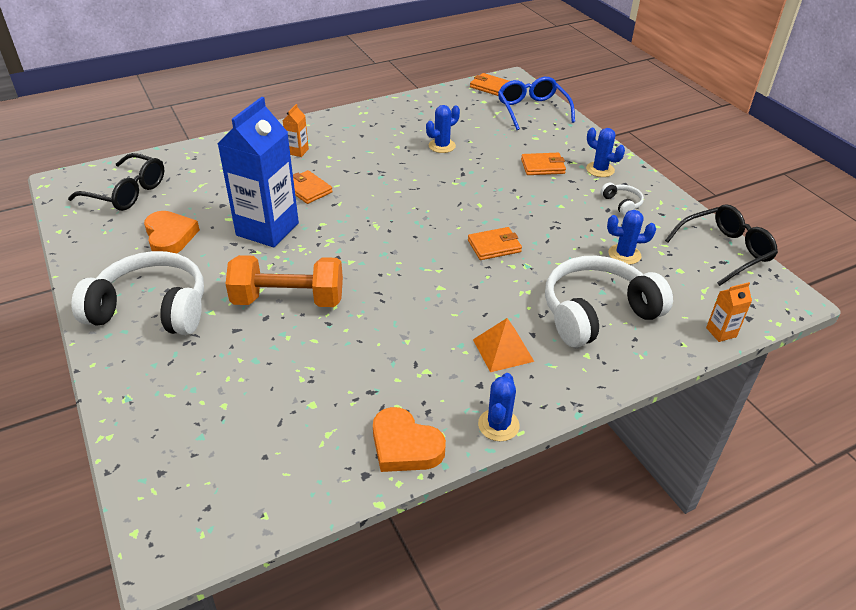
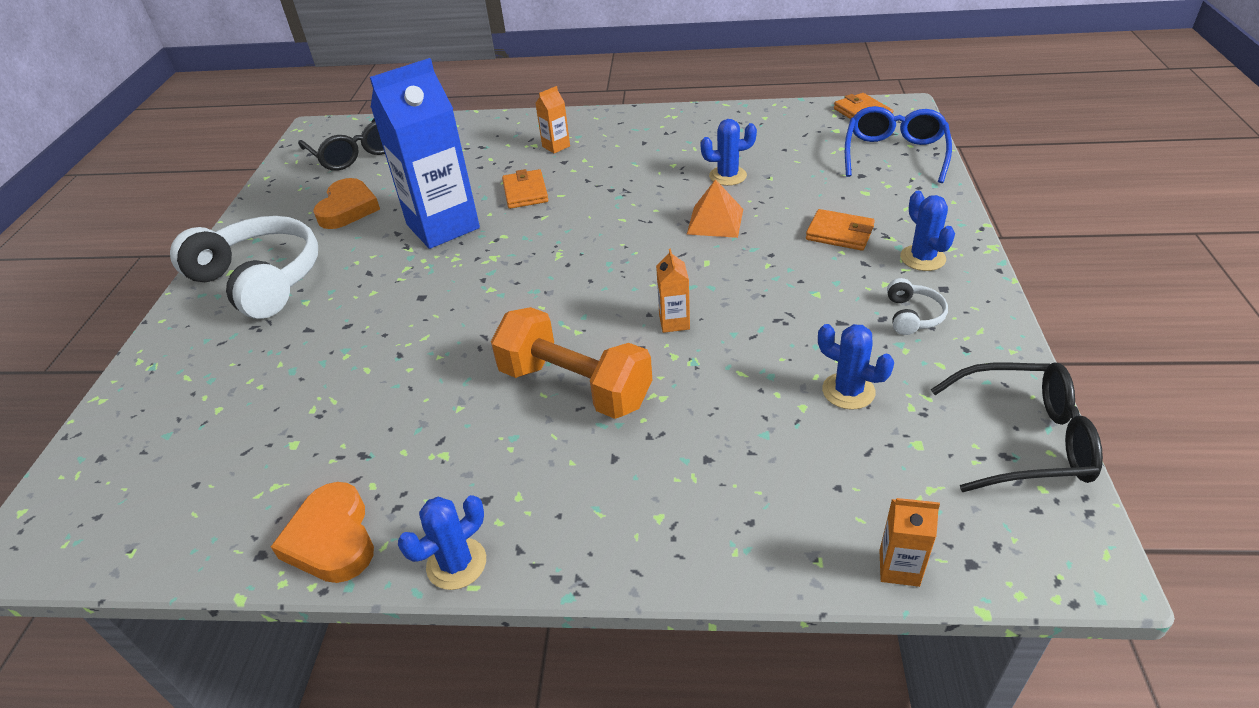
camera: 35 degrees right, 0 degrees up
(288, 300) = (386, 313): orange dumbbell -> orange dumbbell (575, 387)
(494, 246) = (674, 322): orange wallet -> orange carton
(503, 350) = (556, 464): orange pyramid -> orange pyramid (715, 221)
(597, 313) = (729, 462): white headphones -> none

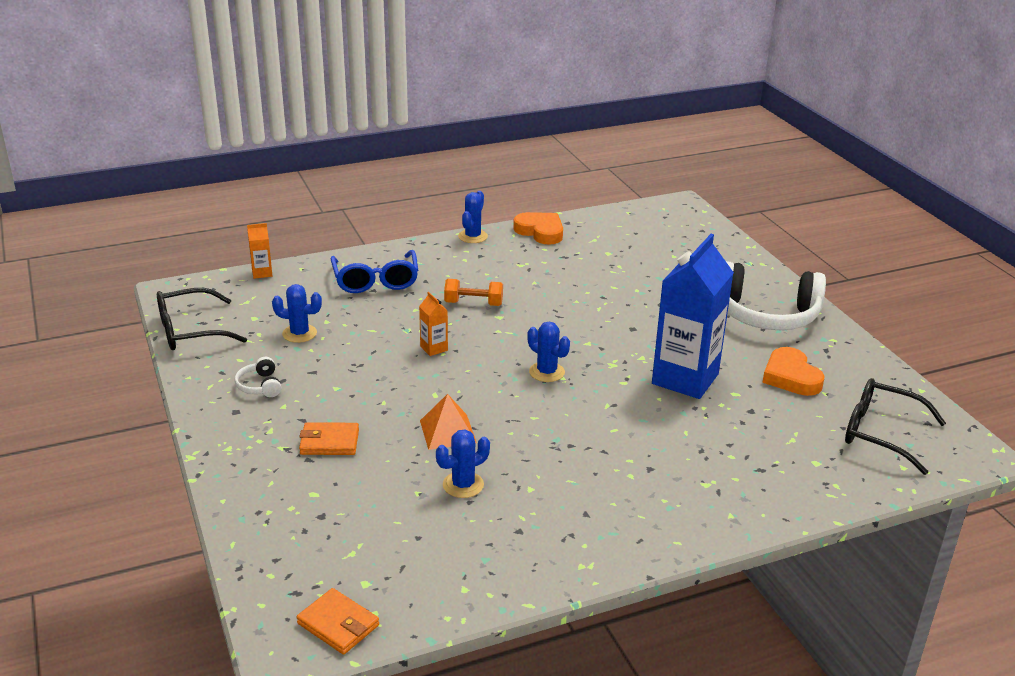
camera: 150 degrees right, 10 degrees down
(525, 192) = (650, 425): orange wallet -> none
(556, 146) = (679, 486): orange carton -> none
(575, 387) = (473, 303): orange dumbbell -> orange dumbbell, size x0.57
(894, 154) = (288, 554): blue glasses -> blue glasses (375, 280)
(922, 258) = (253, 433): blue cactus -> blue cactus (546, 372)

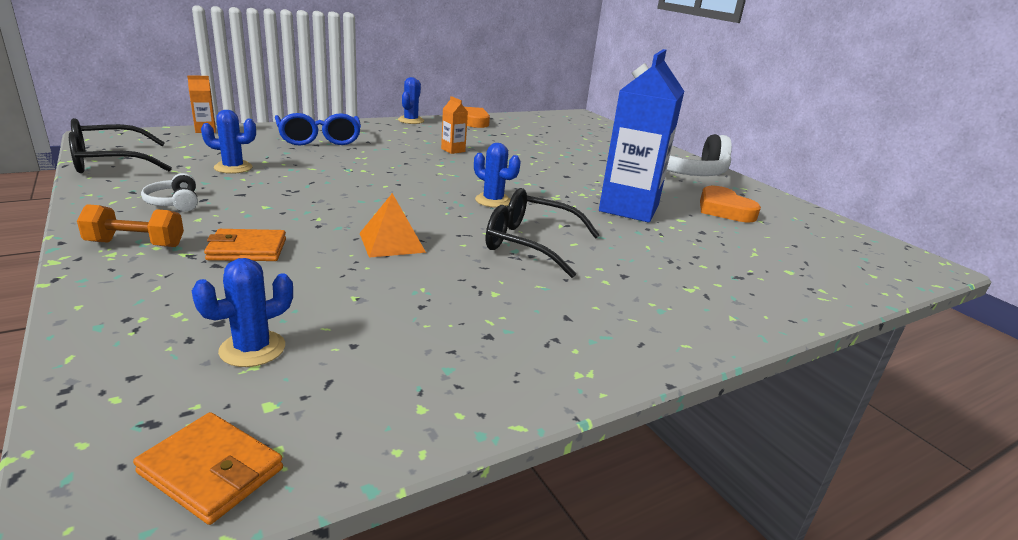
camera: 10 degrees left, 5 degrees down
(434, 348) = (376, 182): orange carton -> orange carton (453, 150)
(463, 485) = (412, 289): blue cactus -> blue cactus (252, 349)
(473, 303) = (414, 156): orange dumbbell -> orange dumbbell (136, 244)
(881, 433) = (833, 250): black glasses -> black glasses (531, 244)

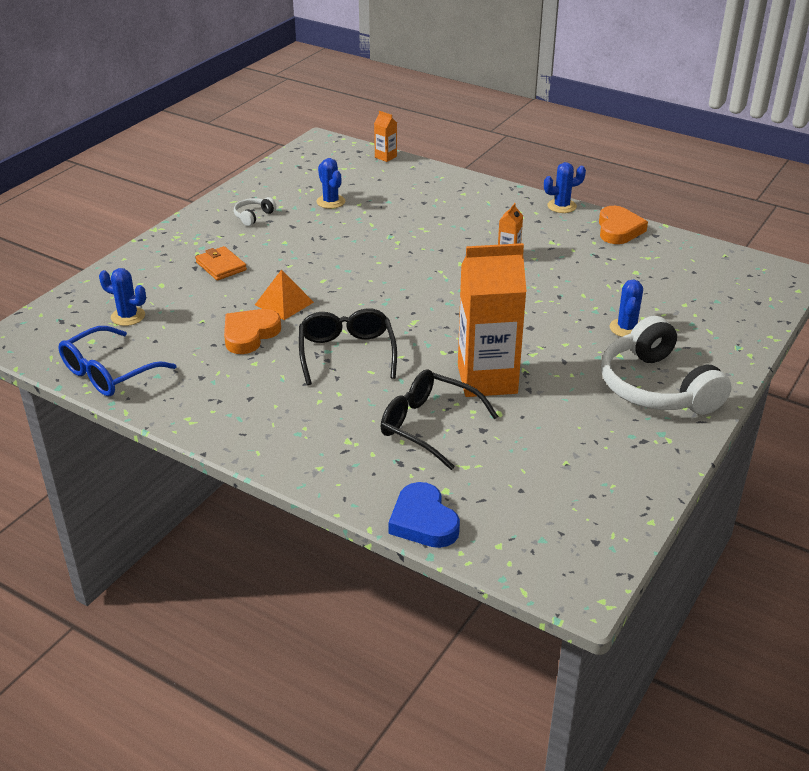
camera: 65 degrees right, 10 degrees up
(110, 162) = (284, 167): black glasses -> black glasses (429, 426)
(136, 244) = (192, 236): orange dumbbell -> none
(211, 471) = (44, 348): orange wallet -> none
(319, 139) = (437, 197): blue glasses -> blue glasses (109, 372)
(493, 201) = (411, 313): blue cactus -> blue cactus (626, 328)
(629, 208) = (487, 379): blue carton -> orange carton
(724, 210) = (566, 434): orange heart -> orange heart (250, 334)
(837, 294) = (423, 521): none -> blue heart

